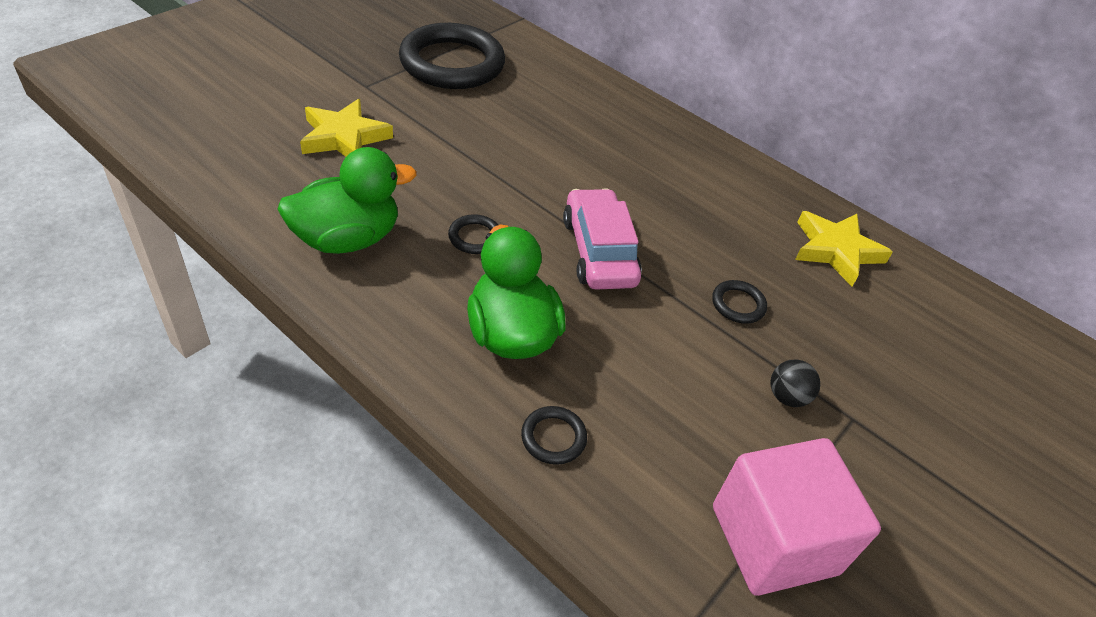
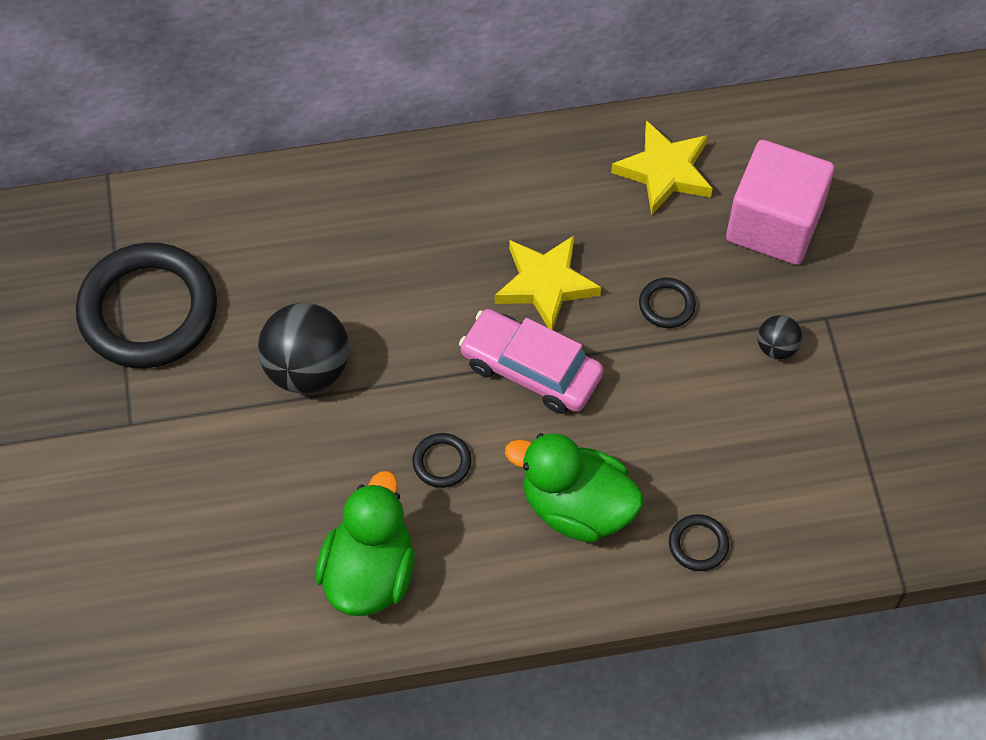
camera: 45 degrees left, 15 degrees up
(344, 137) = (210, 494): yellow star -> yellow star (546, 284)
(481, 142) = (307, 369): none -> black ball
(774, 540) = (877, 459): pink cube -> pink cube (774, 224)

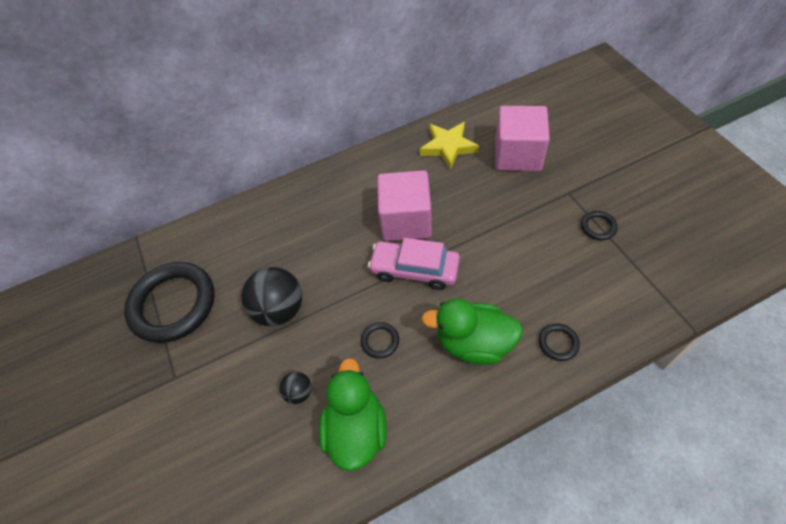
camera: 10 degrees left, 5 degrees down
(546, 284) = (406, 221): yellow star -> pink cube
(666, 305) = (478, 212): black ring -> black ring (598, 227)
(776, 347) = (549, 216): black ball -> black ball (299, 392)

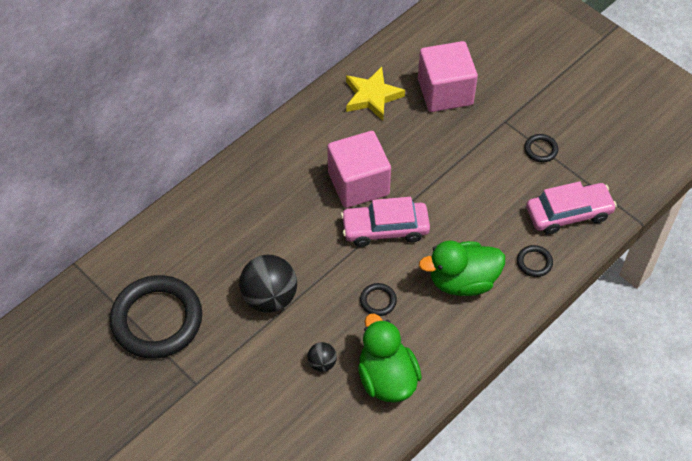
camera: 25 degrees left, 0 degrees up
(611, 299) = (568, 213): none -> pink car

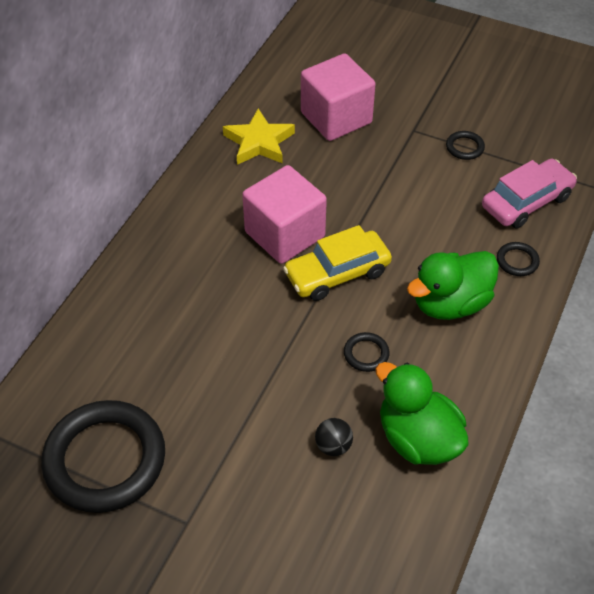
camera: 20 degrees left, 5 degrees down
(269, 297) = (236, 389): black ball -> none
(385, 229) = (337, 273): pink car -> yellow car

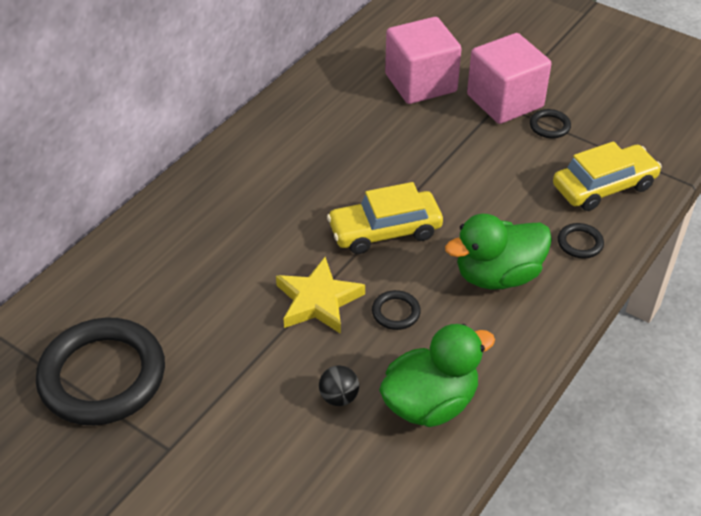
camera: 10 degrees right, 5 degrees down
(259, 142) = (335, 97): yellow star -> yellow star (318, 301)
(284, 234) = (340, 187): pink cube -> pink cube (505, 101)
(417, 438) = (430, 403): green duck -> green duck turned 90 degrees clockwise
(526, 202) = (604, 186): pink car -> yellow car

